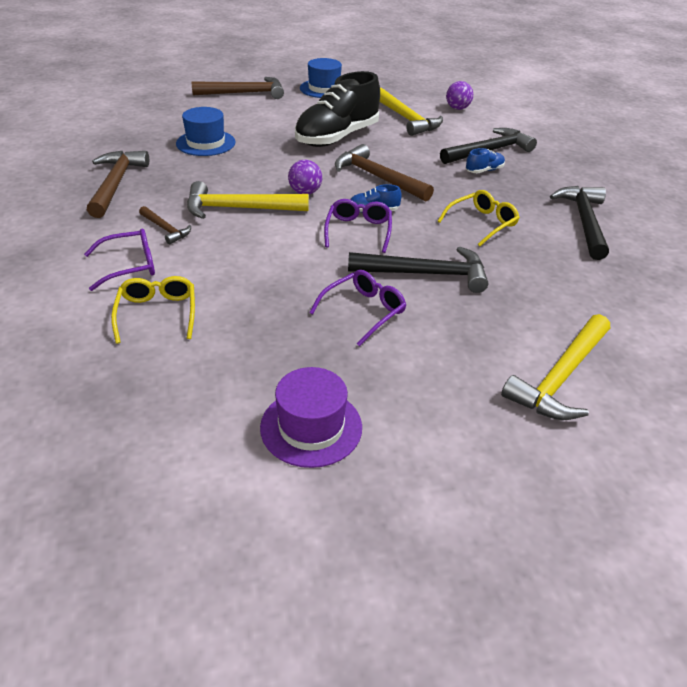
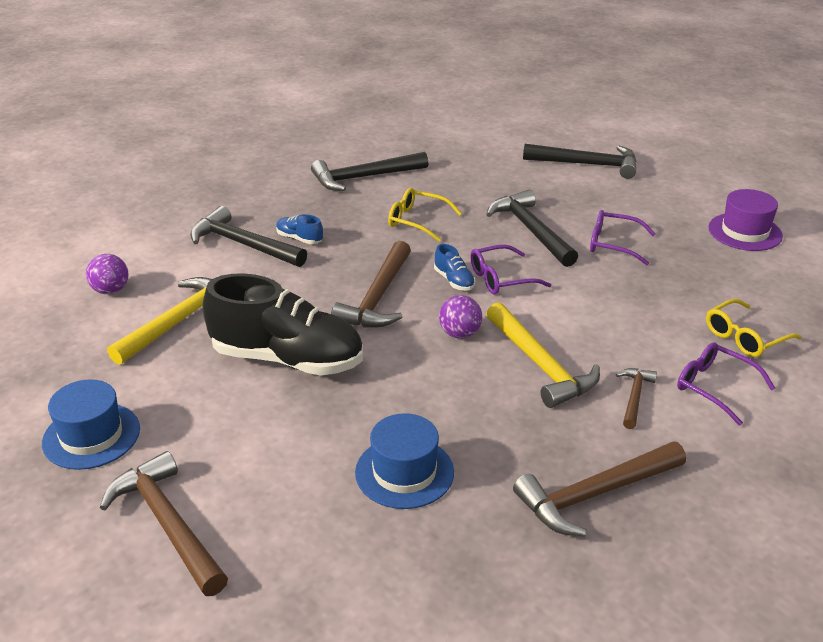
camera: 115 degrees left, 5 degrees down
(560, 377) = (587, 164): yellow hammer -> black hammer

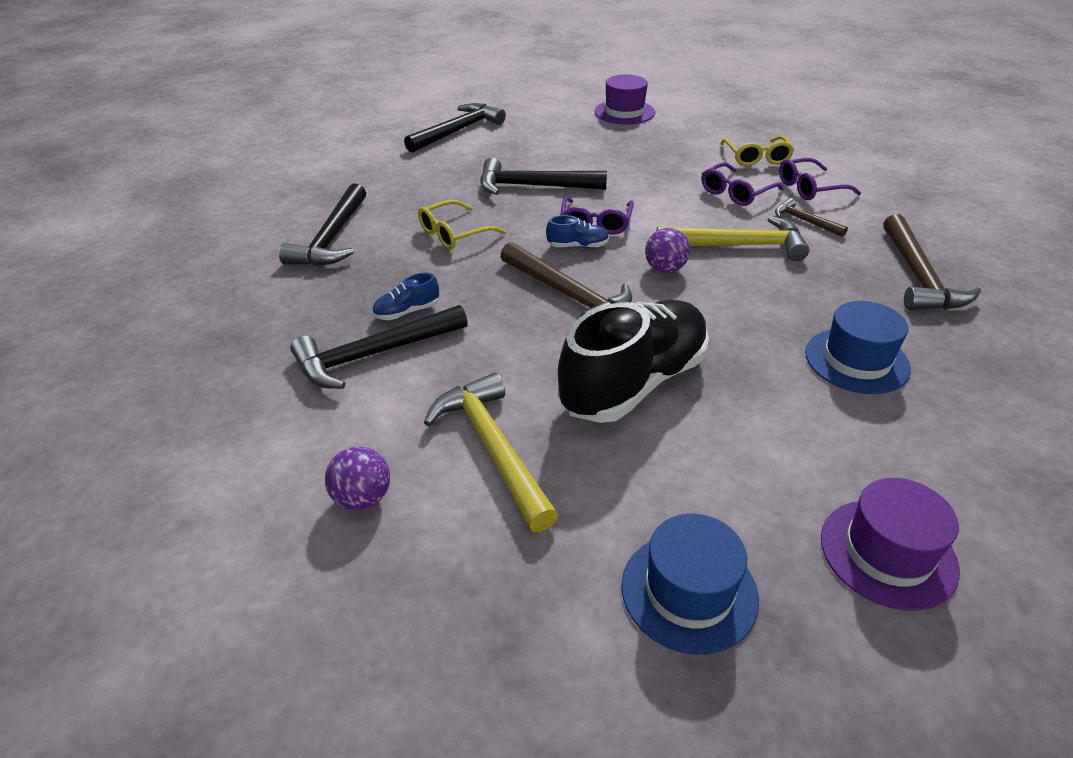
camera: 60 degrees left, 5 degrees up
(168, 524) = (888, 553): brown hammer -> purple hat
(613, 244) = (592, 161): purple glasses -> purple glasses (736, 192)

